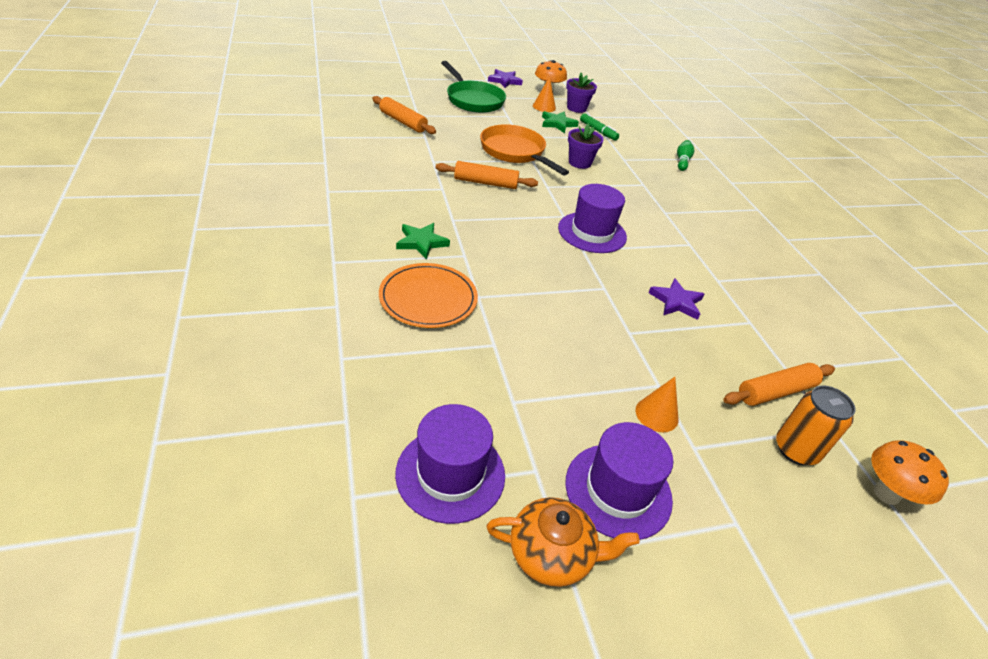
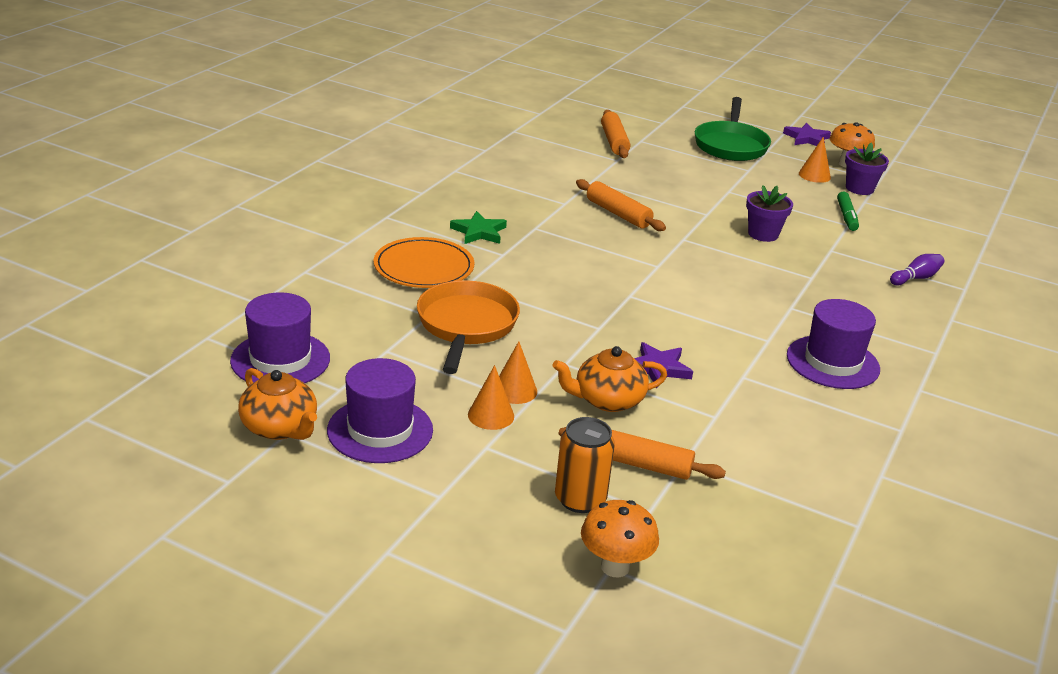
camera: 45 degrees right, 10 degrees down
(515, 152) = (698, 202): orange pan -> orange pan (466, 326)
(558, 124) = (802, 195): green star -> none
(592, 232) = (665, 288): purple hat -> purple hat (832, 362)
(637, 379) = (514, 390): none -> orange cone
(682, 161) = (916, 278): green bowling pin -> purple bowling pin
(691, 349) = (607, 400): none -> orange teapot

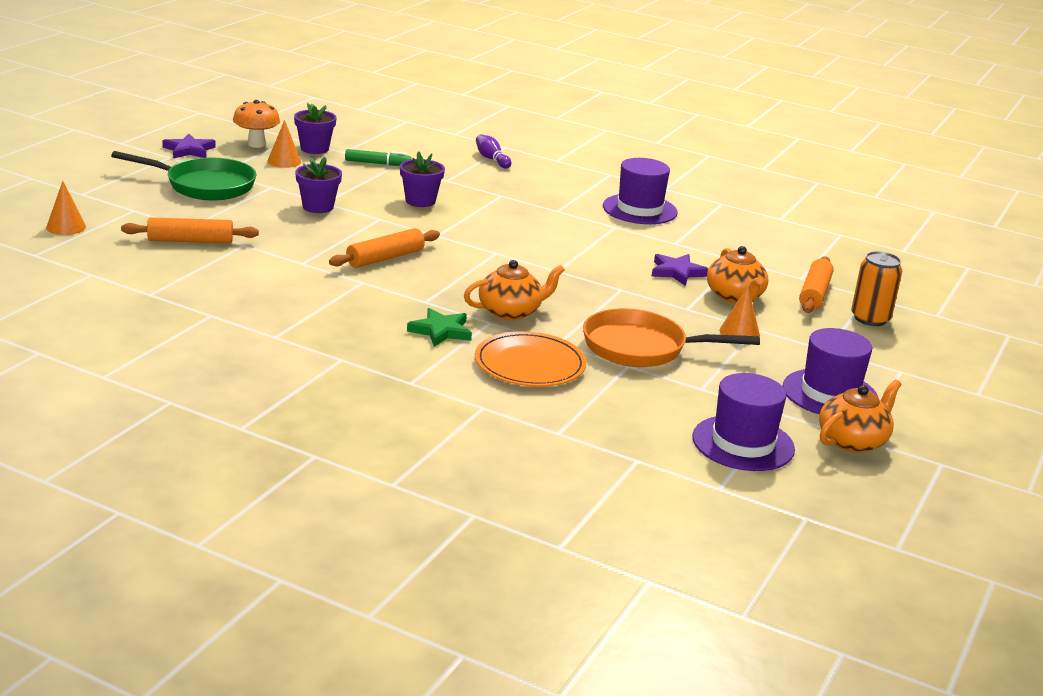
camera: 90 degrees left, 5 degrees down
(491, 415) = (782, 345): orange cone -> orange cone (66, 227)
(526, 265) = (511, 312): none -> orange teapot
(615, 567) = (935, 313): orange mushroom -> none
(715, 188) = (318, 207): none -> purple flower pot

